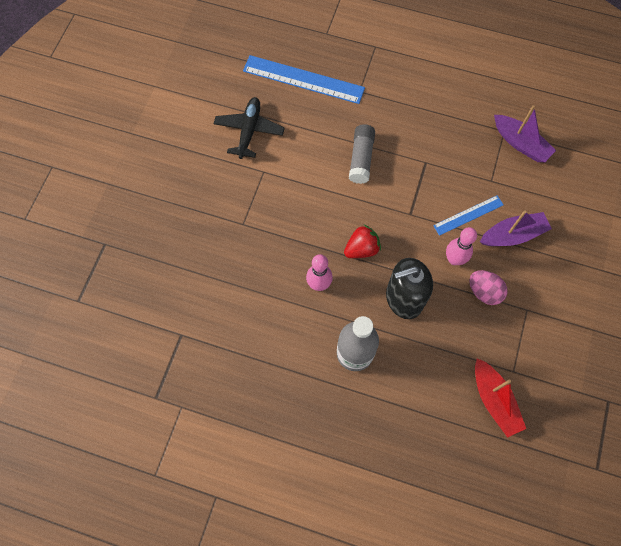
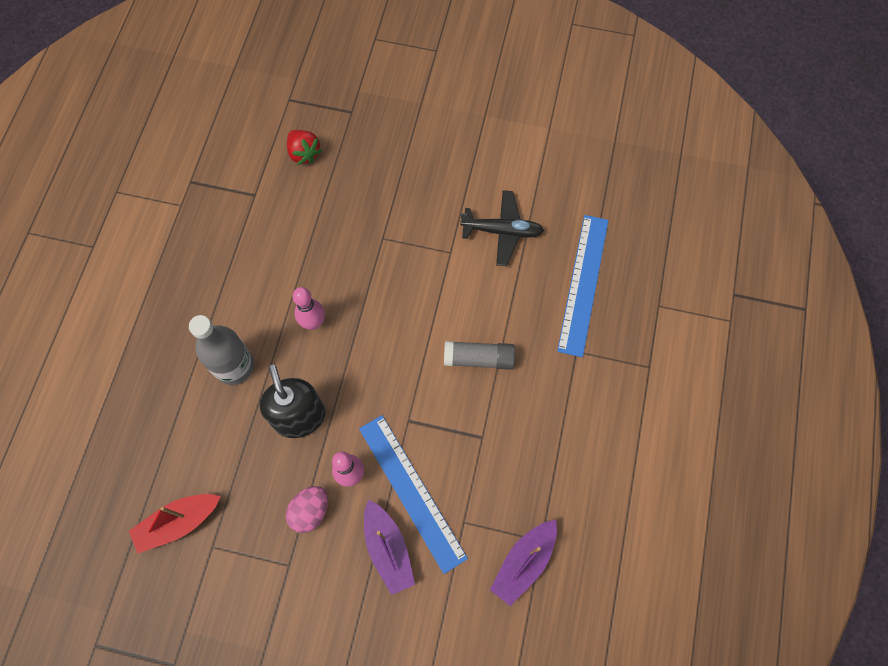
camera: 85 degrees right, 0 degrees up
(361, 249) = (359, 366): red strawberry -> red strawberry (304, 153)
(468, 215) = (412, 491): blue ruler -> blue ruler, size x1.77

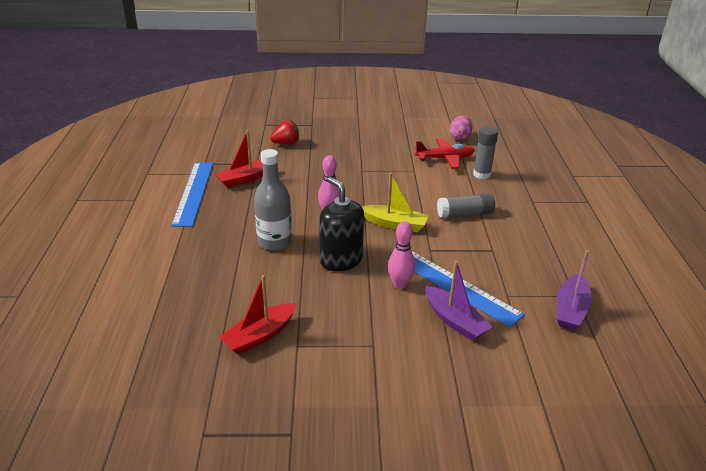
camera: 15 degrees left, 35 degrees down
(231, 228) = (245, 179): none -> red boat
(304, 153) = (286, 143): red strawberry -> red strawberry turned 60 degrees counterclockwise
(310, 511) = (376, 310): pink egg -> pink egg (460, 137)
(384, 362) = (395, 224): none -> yellow boat
(502, 231) = (445, 159): black plane -> red plane
(536, 278) = (482, 174): none -> grey glue stick
(583, 284) = (515, 173): blue ruler -> blue ruler (193, 192)

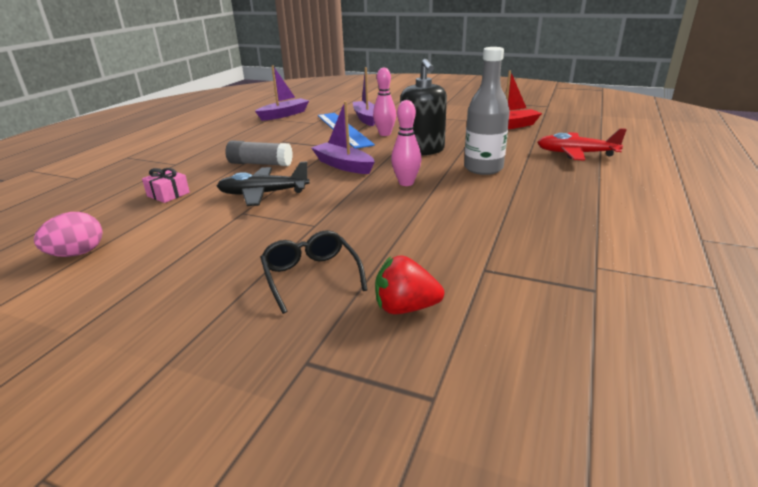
camera: 155 degrees left, 5 degrees down
(193, 192) = (599, 234): blue ruler -> none
(245, 179) = (510, 242): red boat -> none
(336, 147) = (311, 277): none -> black glasses
(395, 224) = (343, 165): yellow boat -> purple boat
(420, 186) = (263, 194): none -> black plane
(445, 159) = (171, 222): red plane -> red plane (576, 153)
(482, 174) = (168, 194): grey glue stick -> pink gift

